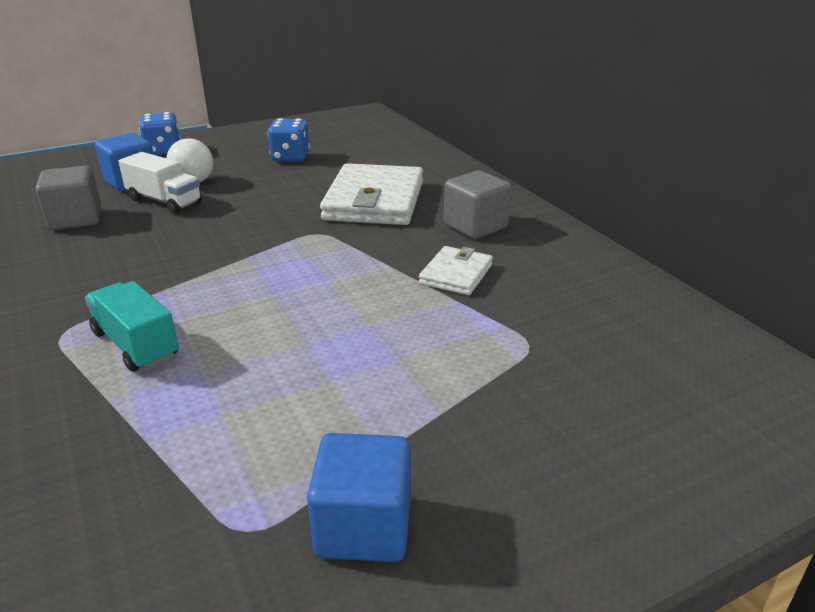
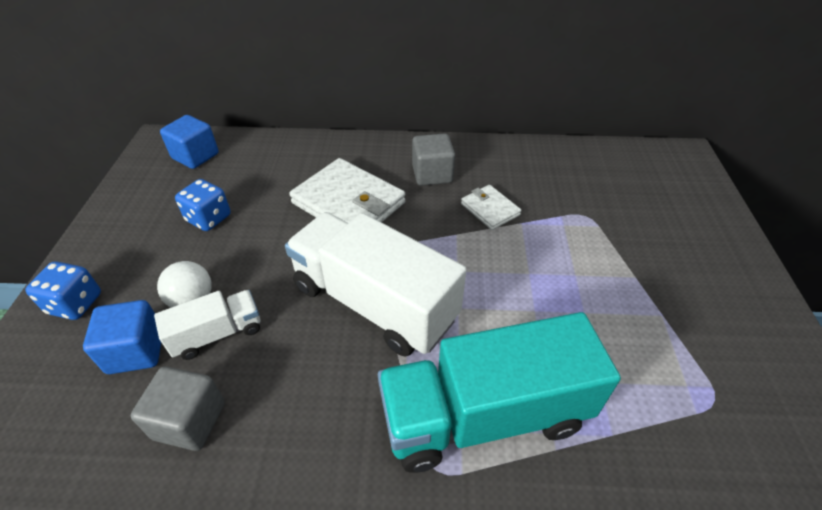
camera: 60 degrees left, 15 degrees up
(136, 345) = (484, 415): turquoise truck -> turquoise truck, size x2.02
(247, 251) = (374, 303): none -> white truck
(363, 527) = (722, 346): blue cube -> blue cube (195, 156)

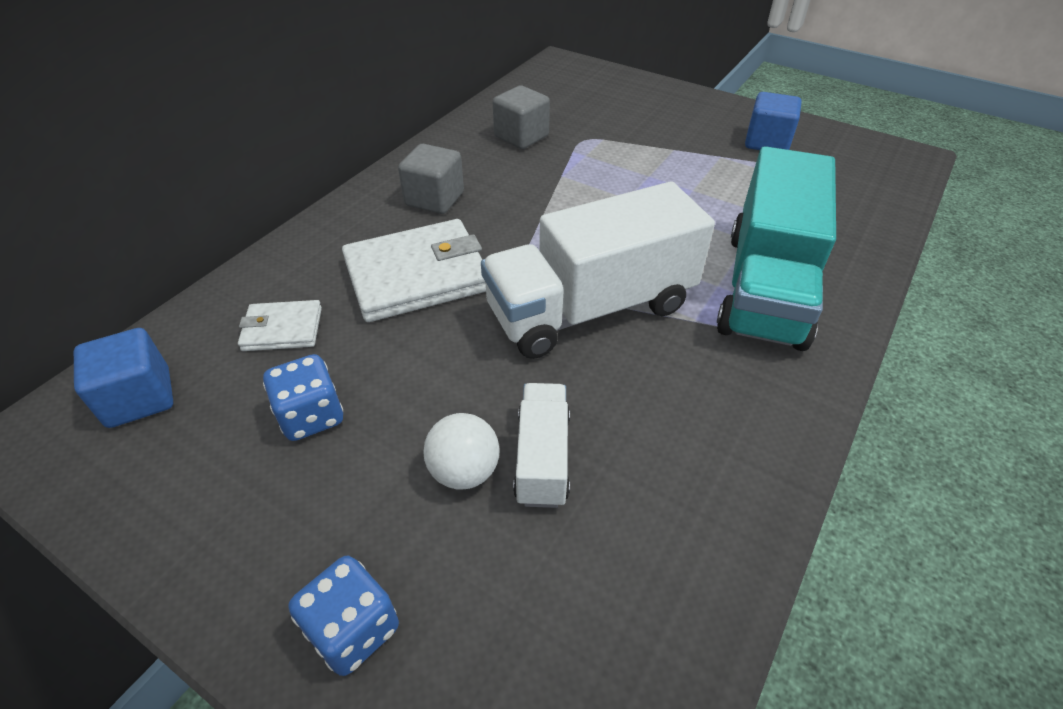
camera: 60 degrees left, 0 degrees up
(136, 351) = (512, 556): blue cube -> blue cube (767, 142)
(190, 421) = (660, 516): grey cube -> grey cube (521, 136)
(490, 209) = (526, 185): white wallet -> white wallet (282, 329)

